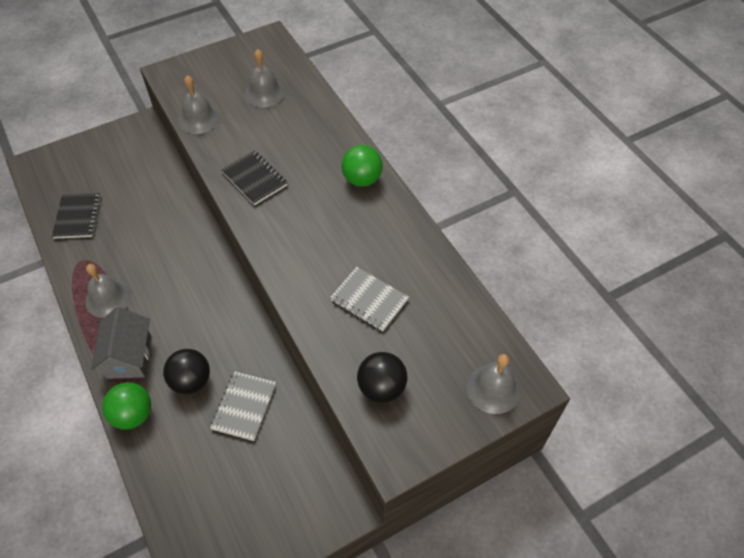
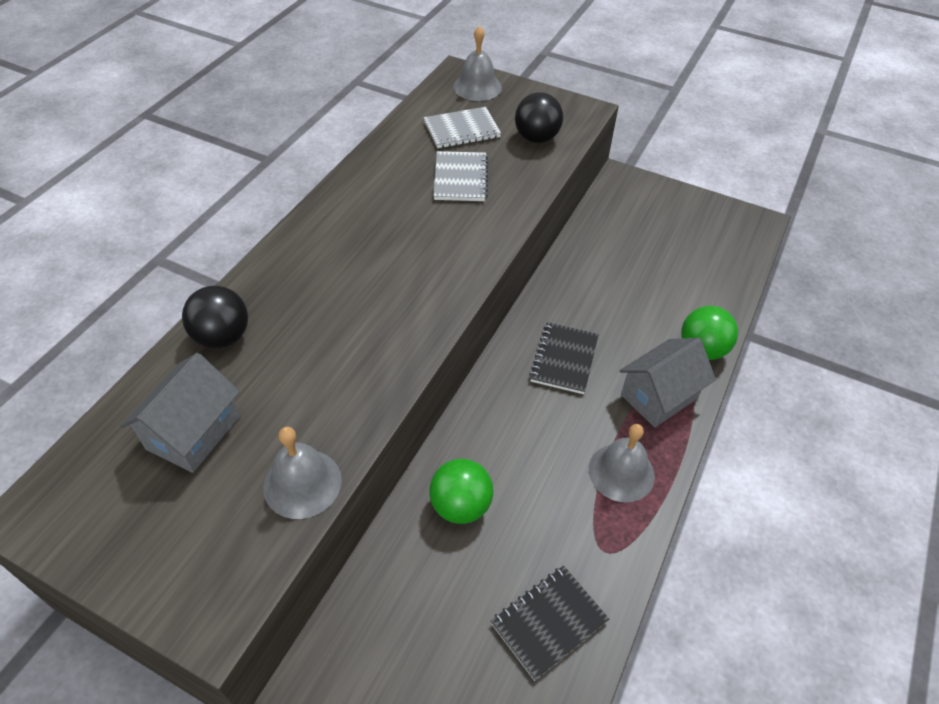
camera: 125 degrees left, 5 degrees down
(191, 381) = (629, 328): black ball -> black ball (223, 337)
(244, 406) = (611, 276): grey notebook -> grey notebook (462, 130)
(254, 179) = (375, 345): black notebook -> black notebook (564, 359)
(264, 93) = (193, 432): grey bell -> grey house
(362, 179) = (304, 249): green ball -> green ball (461, 505)

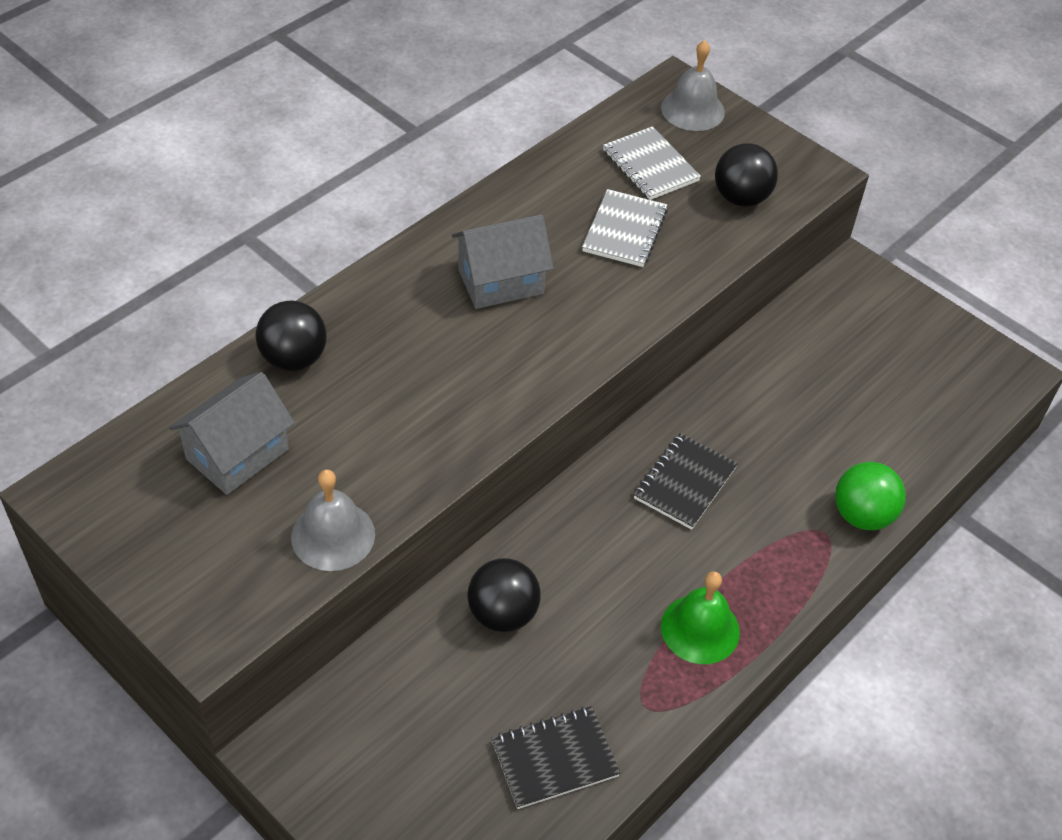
camera: 15 degrees right, 0 degrees up
(461, 505) = (502, 614): green ball -> black ball
(462, 130) = (650, 166): grey notebook -> grey notebook turned 60 degrees clockwise
(621, 472) = (700, 629): grey bell -> green bell
(659, 396) = (782, 556): grey house -> grey house (500, 281)

